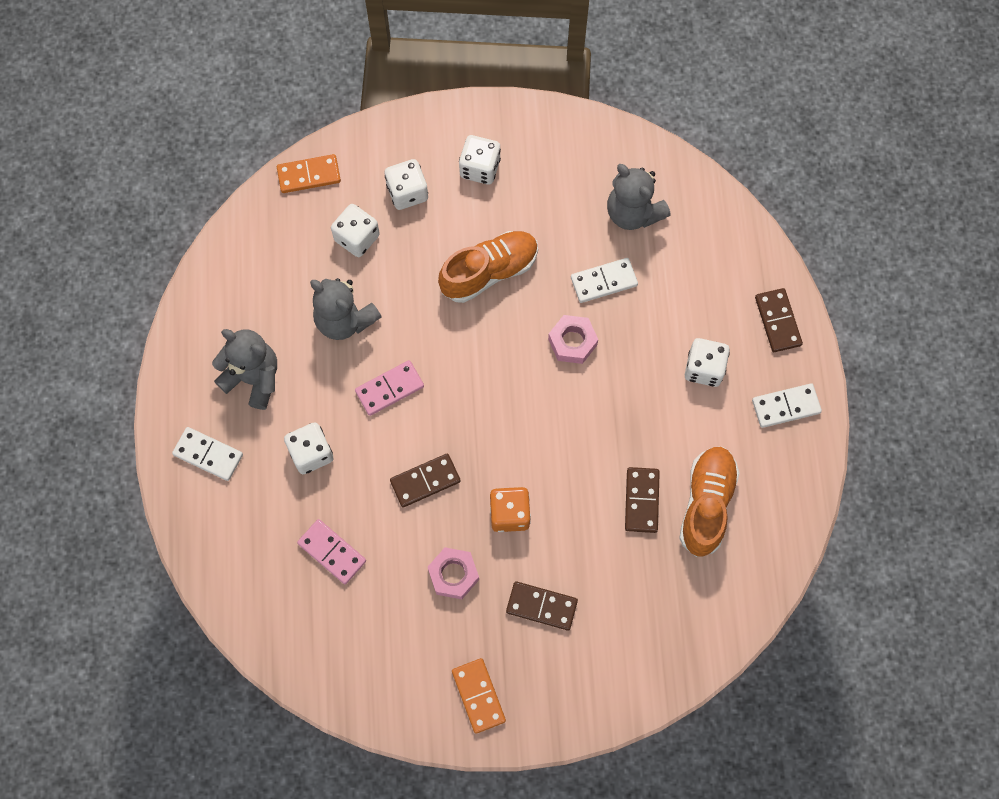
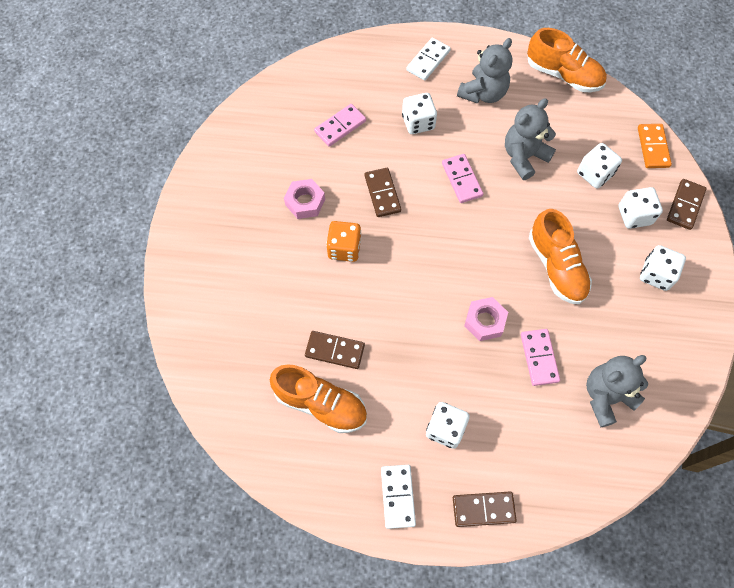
camera: 100 degrees right, 5 degrees down
(211, 283) = (563, 75): none -> orange shoe
(478, 696) = (210, 205): orange domino -> none
(541, 606) = (265, 259): brown domino -> brown domino (685, 205)
(603, 281) = (539, 358): white domino -> pink domino

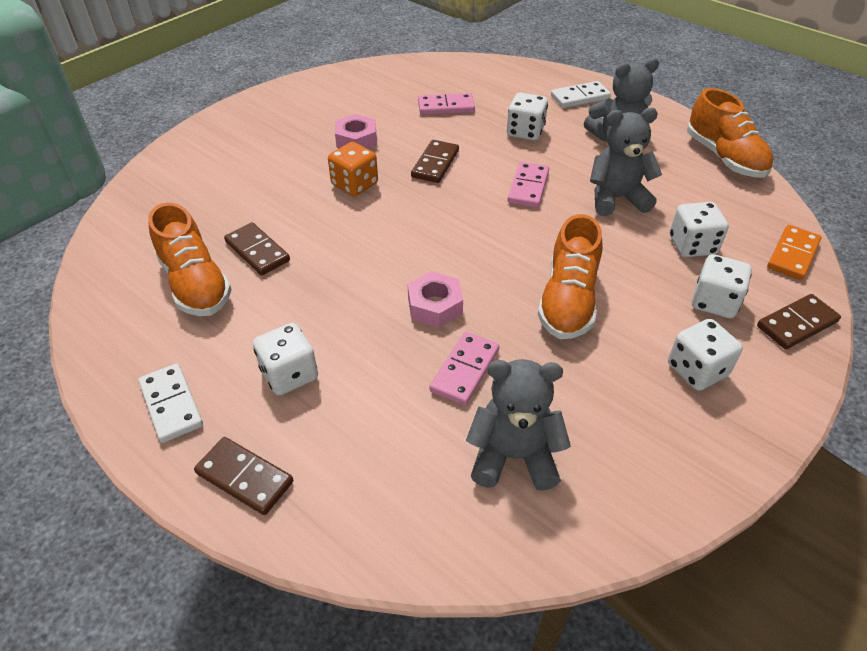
camera: 35 degrees right, 20 degrees down
(398, 496) = (171, 404): white domino -> white domino turned 60 degrees counterclockwise

